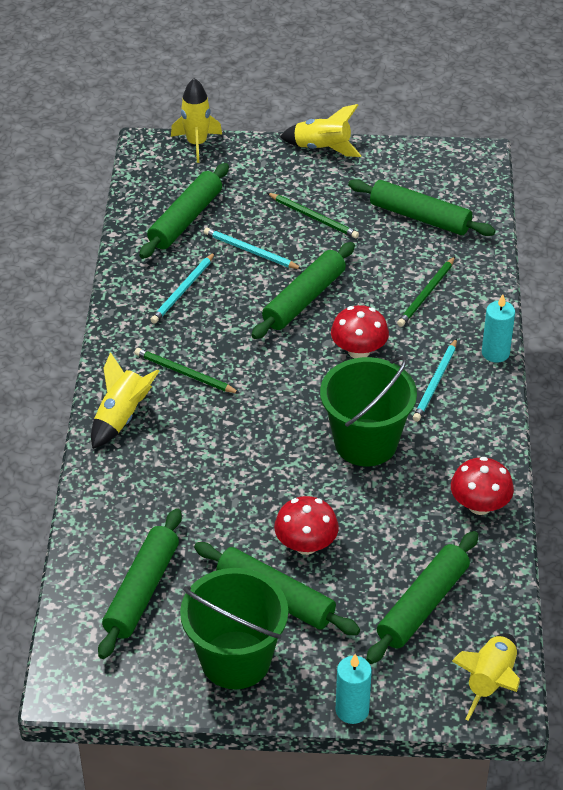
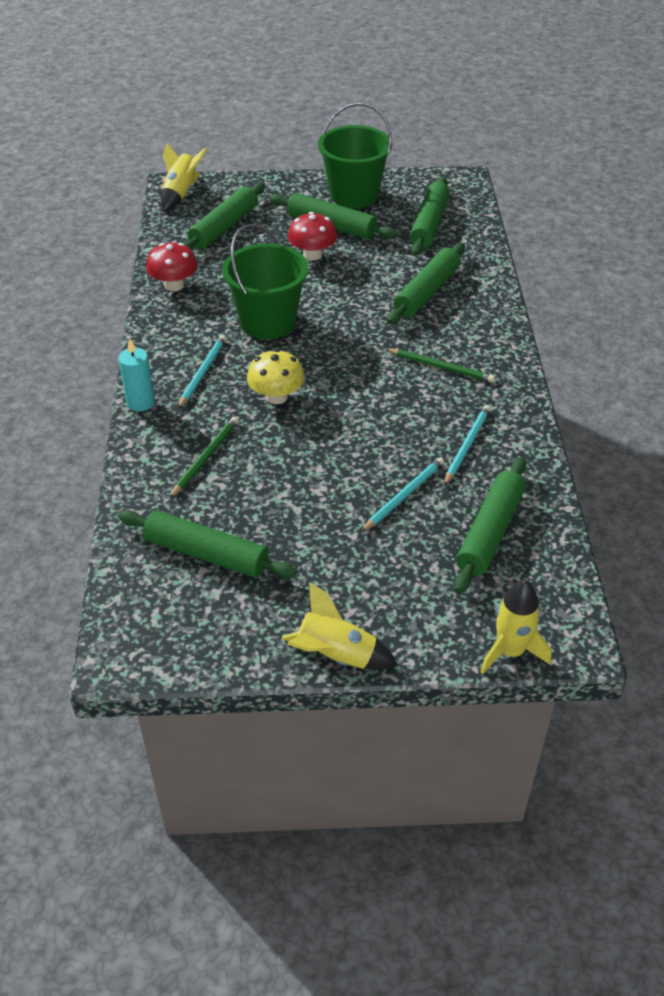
camera: 175 degrees right, 0 degrees up
(121, 417) = (486, 329): yellow rocket -> none
(250, 251) = (404, 496): turquoise pencil -> turquoise pencil turned 75 degrees counterclockwise
(304, 299) = (336, 444): green rolling pin -> green rolling pin (427, 292)
(313, 217) = (336, 545): green pencil -> none
(352, 710) = (273, 178): turquoise candle -> none
(359, 351) = (276, 396): red mushroom -> yellow mushroom

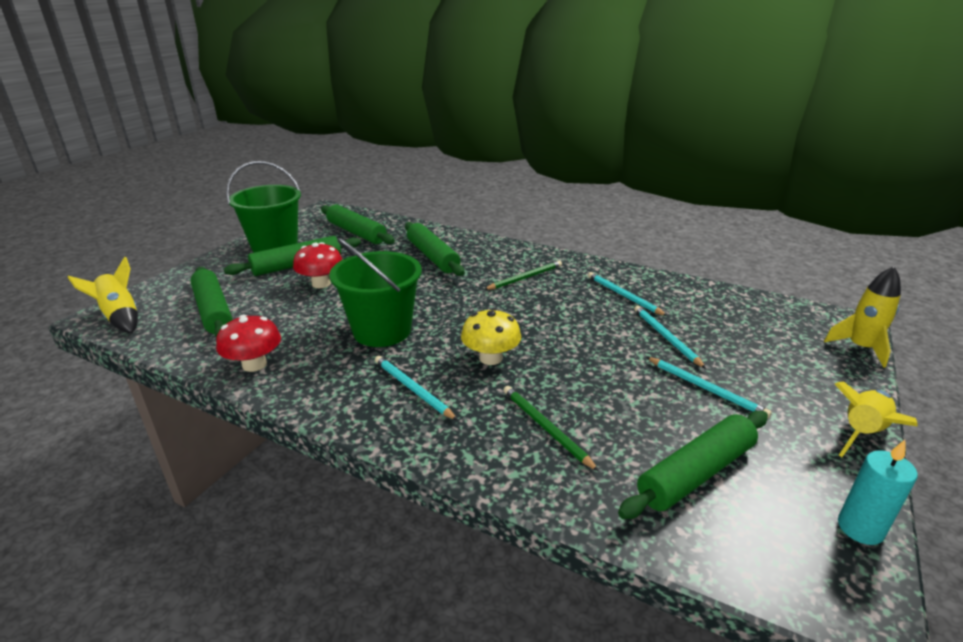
camera: 60 degrees left, 15 degrees down
(140, 402) = (417, 446): turquoise candle -> turquoise candle (860, 528)
(331, 540) = (706, 389): none -> turquoise pencil
(490, 532) = (725, 316): green rolling pin -> none

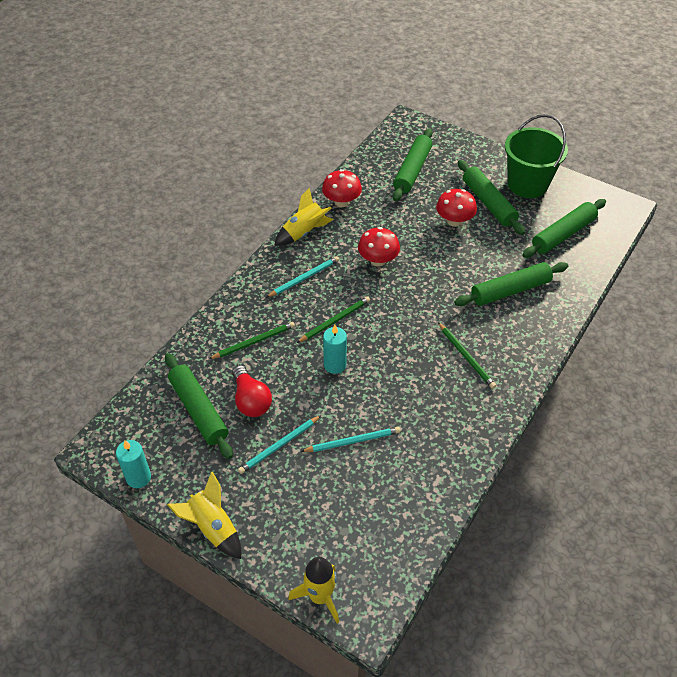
camera: 95 degrees right, 20 degrees up
(120, 317) = (406, 130): yellow rocket -> yellow rocket (304, 232)
(213, 311) = (412, 170): green rolling pin -> green rolling pin turned 45 degrees counterclockwise
(382, 331) = (378, 260): green bucket -> red mushroom
(490, 358) = (335, 320): yellow mushroom -> green pencil
(563, 354) = (335, 365): none -> turquoise candle
(623, 295) = (428, 428): turquoise pencil -> none
(650, 420) = (251, 400): none -> red light bulb

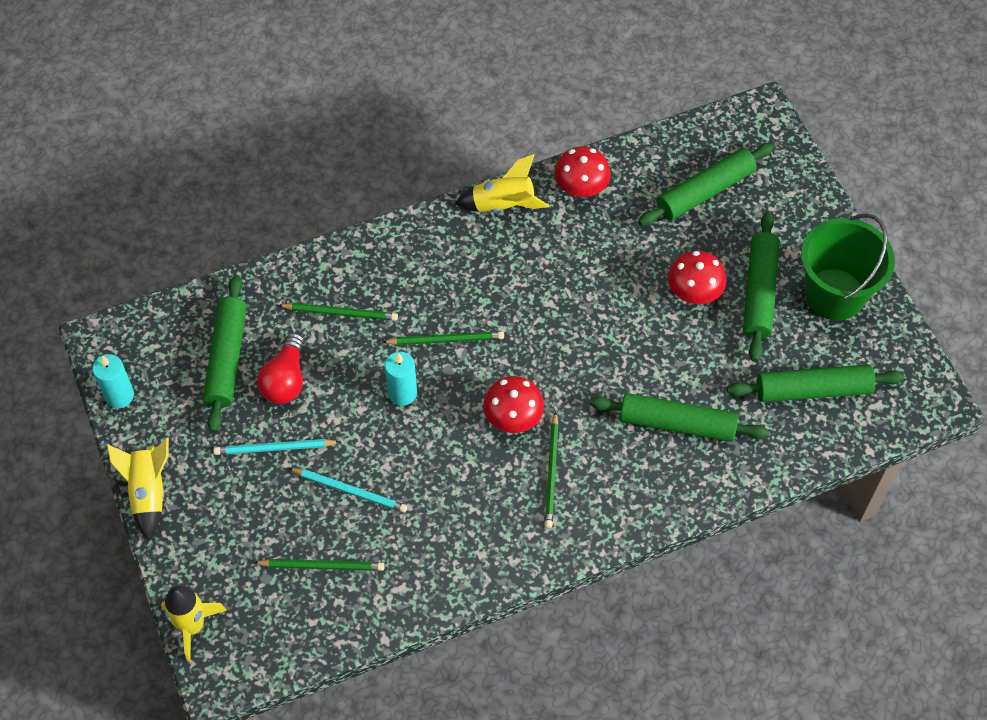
camera: 35 degrees right, 10 degrees up
(304, 278) = (456, 266): turquoise pencil -> none
(375, 498) = (322, 566): none -> green pencil
(378, 260) = (557, 292): red mushroom -> red mushroom (513, 417)

